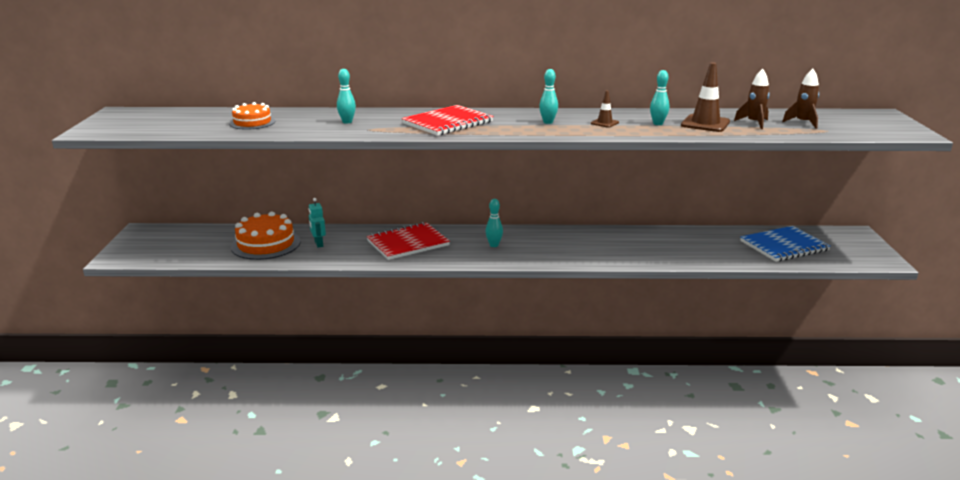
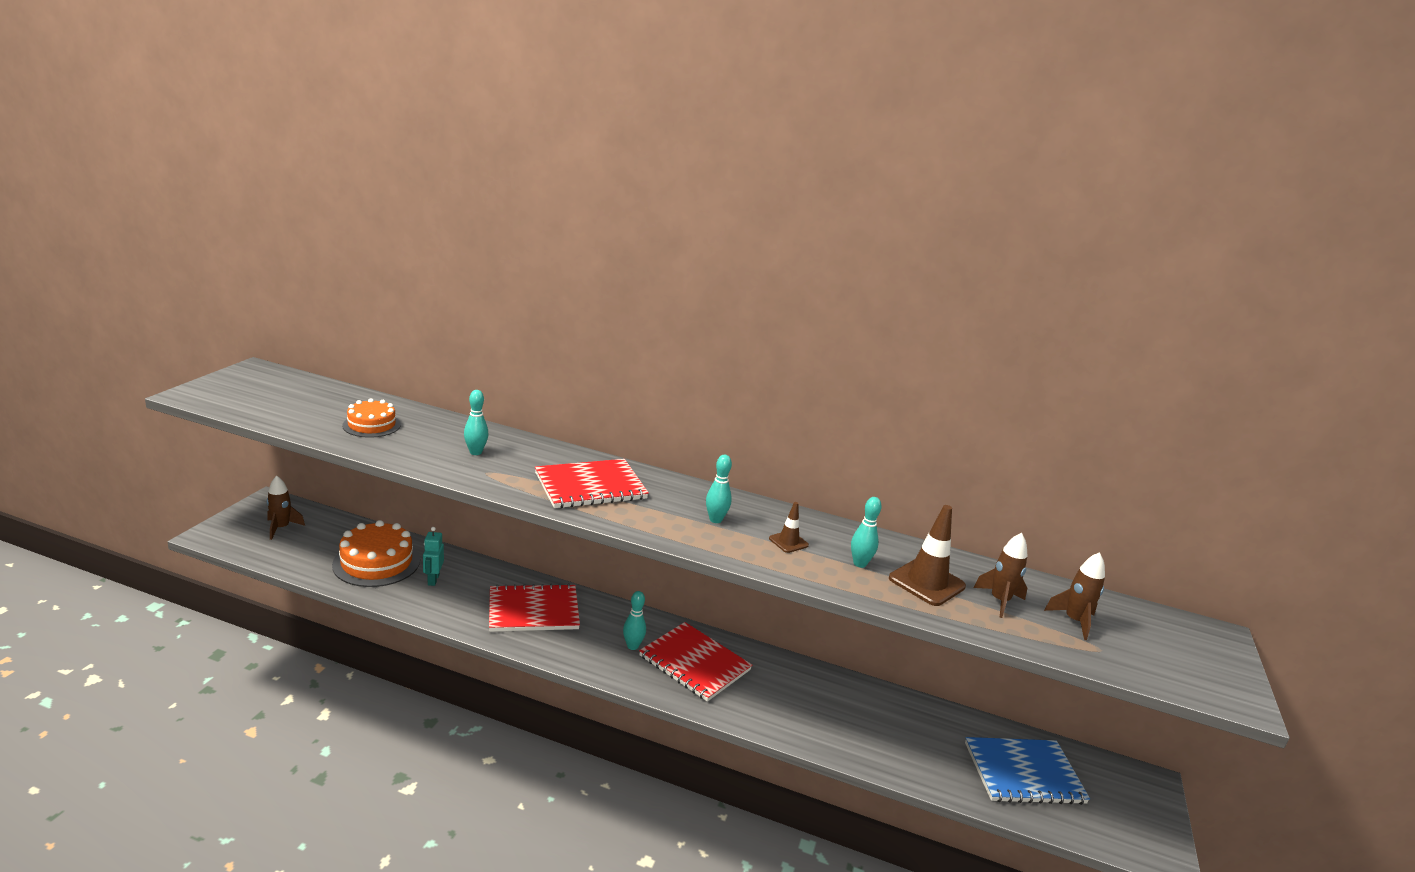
camera: 15 degrees right, 0 degrees up
(169, 242) = (281, 528): none -> brown rocket
(542, 244) = (694, 663): none -> red notebook

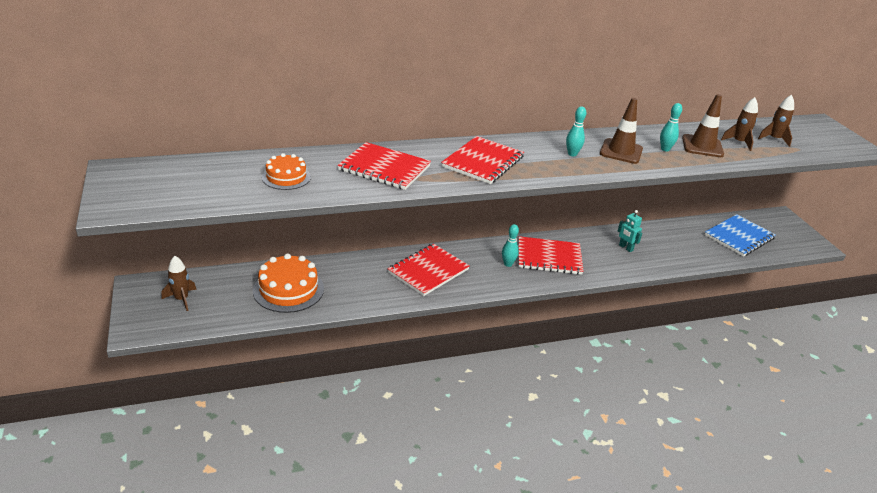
camera: 35 degrees left, 10 degrees up
(433, 580) = (342, 282): turquoise robot -> turquoise robot (625, 248)
(475, 452) = (384, 168): turquoise bowling pin -> red notebook
(788, 542) = (621, 151): brown traffic cone -> brown traffic cone, size x1.85

